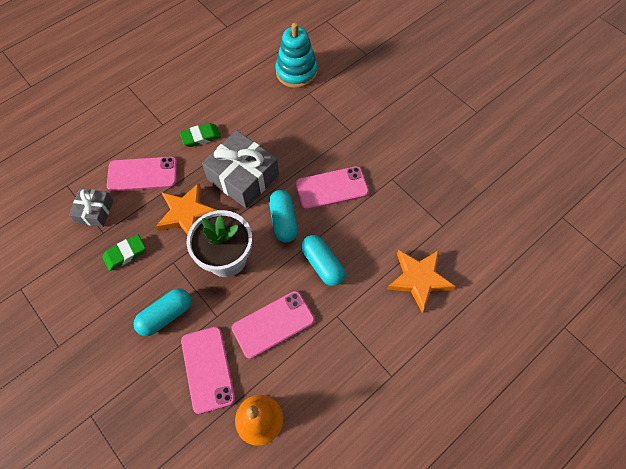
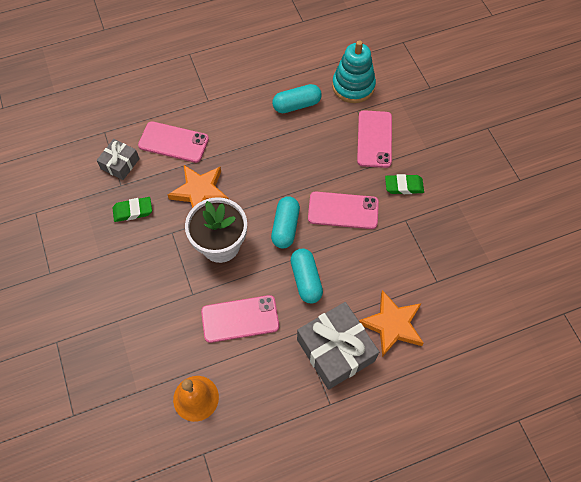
camera: 20 degrees right, 0 degrees up
(166, 315) = (148, 278): turquoise capsule -> turquoise capsule (296, 105)
(201, 137) = (238, 123): green eraser -> green eraser (404, 186)
(207, 369) = (167, 338): pink phone -> pink phone (374, 139)
(243, 177) = (263, 174): grey gift -> grey gift (335, 350)

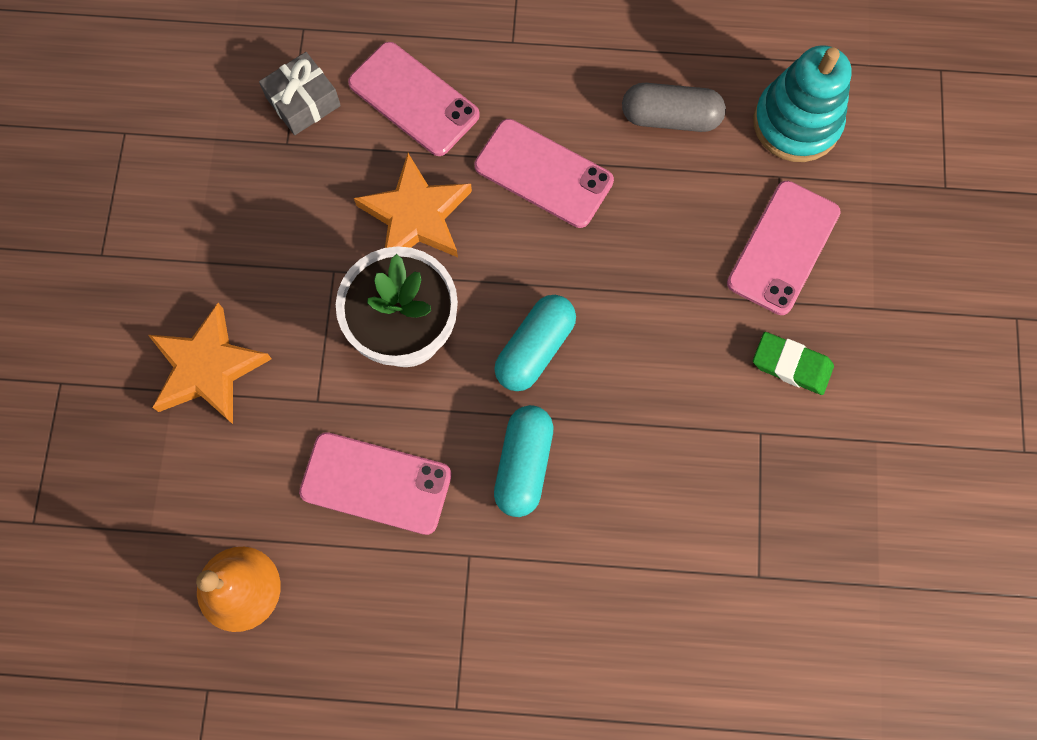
camera: 25 degrees right, 10 degrees up
(133, 211) = (285, 201): green eraser -> none
(296, 105) = (670, 117): turquoise capsule -> grey capsule
(335, 350) = (512, 617): grey gift -> none
(343, 210) = (654, 363): pink phone -> pink phone (543, 174)
(392, 325) = (635, 619): orange star -> orange star (208, 368)

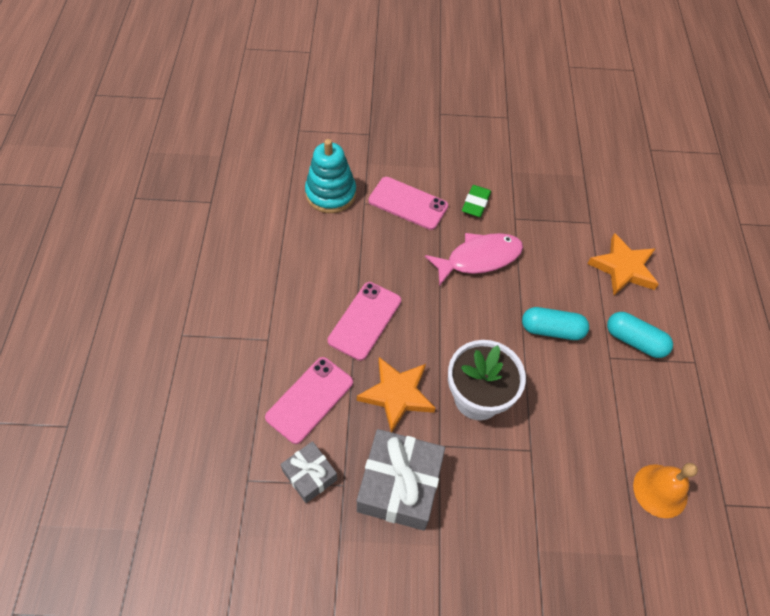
camera: 95 degrees left, 15 degrees down
(208, 368) = (518, 526): orange star -> orange star (623, 268)
(280, 214) = (399, 485): none -> grey gift
(376, 483) = (578, 411): pink phone -> none
(535, 349) = (481, 324): turquoise capsule -> turquoise capsule (634, 341)
(667, 359) = (479, 258): none -> pink fish
(670, 117) = (326, 253): grey capsule -> none

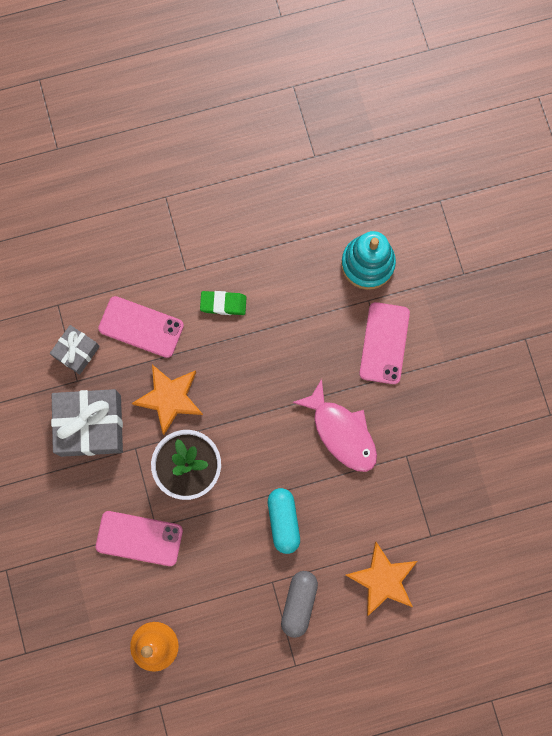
camera: 75 degrees right, 20 degrees up
(365, 320) = (233, 346): pink phone -> pink phone (139, 538)
(476, 203) = (410, 411): green eraser -> green eraser (223, 304)
(634, 341) = (299, 603): turquoise capsule -> grey capsule

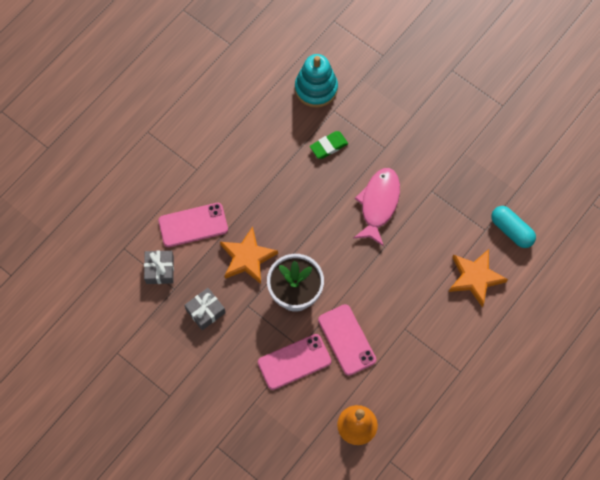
camera: 35 degrees left, 10 degrees down
(90, 425) = (205, 311): grey gift -> grey gift, size x0.56
(223, 304) = (238, 174): green eraser -> green eraser (328, 146)
(283, 521) = (383, 285): turquoise capsule -> turquoise capsule (511, 230)
(299, 603) = (432, 330): grey capsule -> none
(341, 432) = (378, 204): pink fish -> pink fish turned 90 degrees counterclockwise
(384, 343) = (364, 130): pink phone -> pink phone (346, 340)

